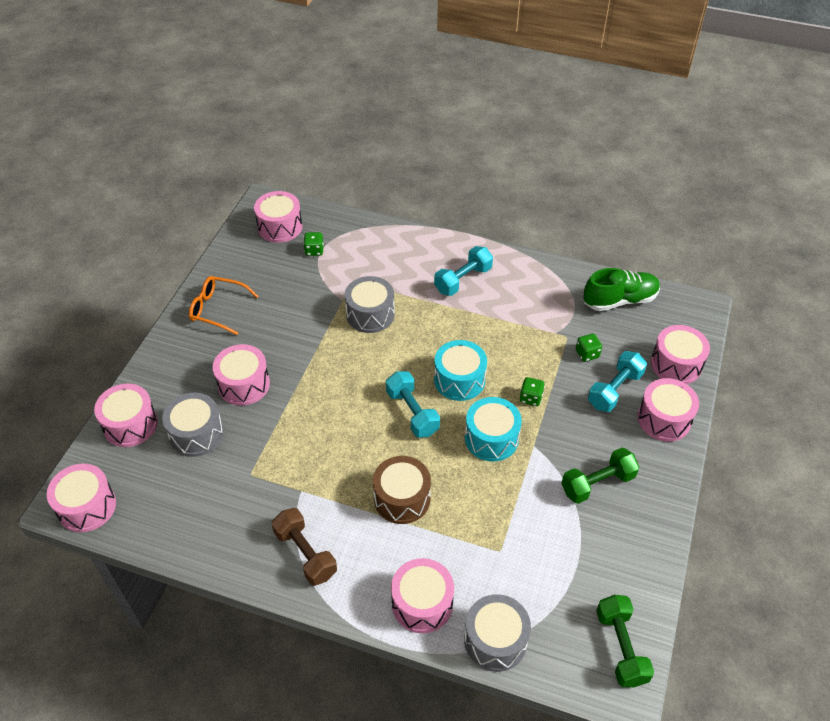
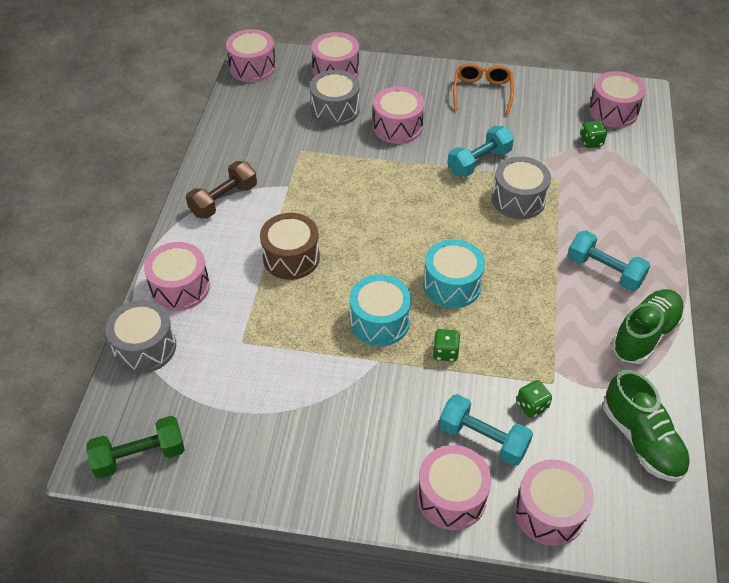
camera: 80 degrees right, 0 degrees up
(412, 412) = (396, 251): turquoise dumbbell -> turquoise dumbbell (479, 162)
(529, 273) = (645, 335): none -> green shoe
(597, 483) = (339, 426): green dumbbell -> none

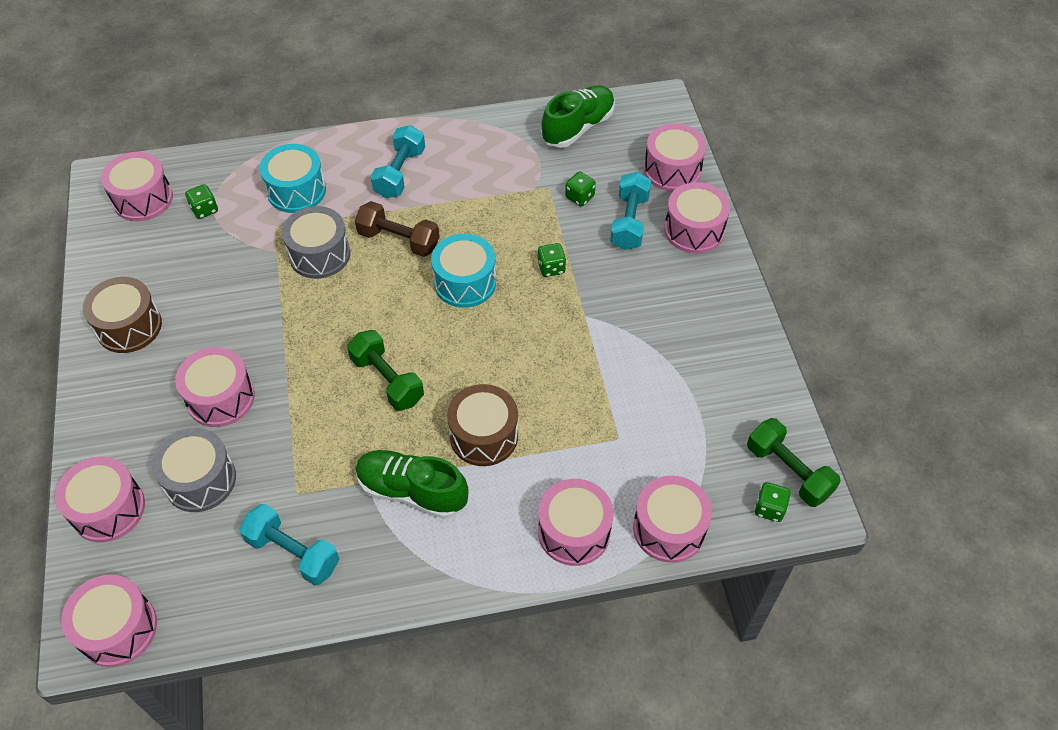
camera: 110 degrees left, 5 degrees up
(117, 425) = (769, 508): none -> green dice
(145, 347) = (669, 528): grey drum -> pink drum
(224, 200) = (417, 546): brown dumbbell -> brown dumbbell (399, 240)
(371, 214) = (387, 380): none -> green dumbbell
(379, 321) = (537, 328): turquoise drum -> turquoise drum (296, 191)
(479, 162) = (266, 301): turquoise dumbbell -> turquoise dumbbell (293, 553)
(482, 92) = (129, 326): orange glasses -> brown drum
(645, 335) = (467, 137): green shoe -> green shoe (412, 491)

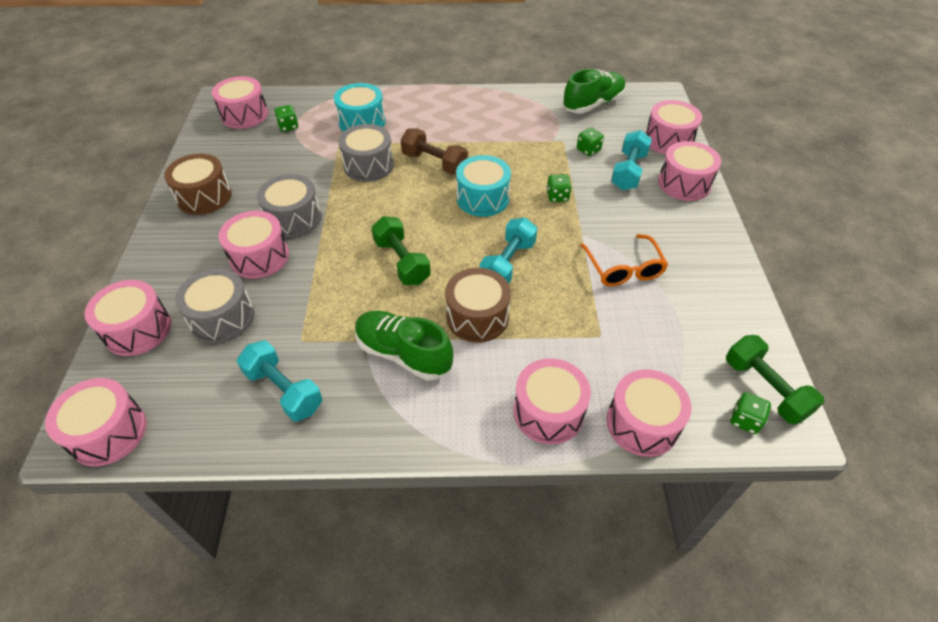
camera: 10 degrees right, 5 degrees down
(247, 341) = (293, 218): none -> grey drum
(400, 173) = (445, 119): turquoise dumbbell -> turquoise dumbbell (507, 264)
(635, 352) = (623, 268): none -> orange glasses

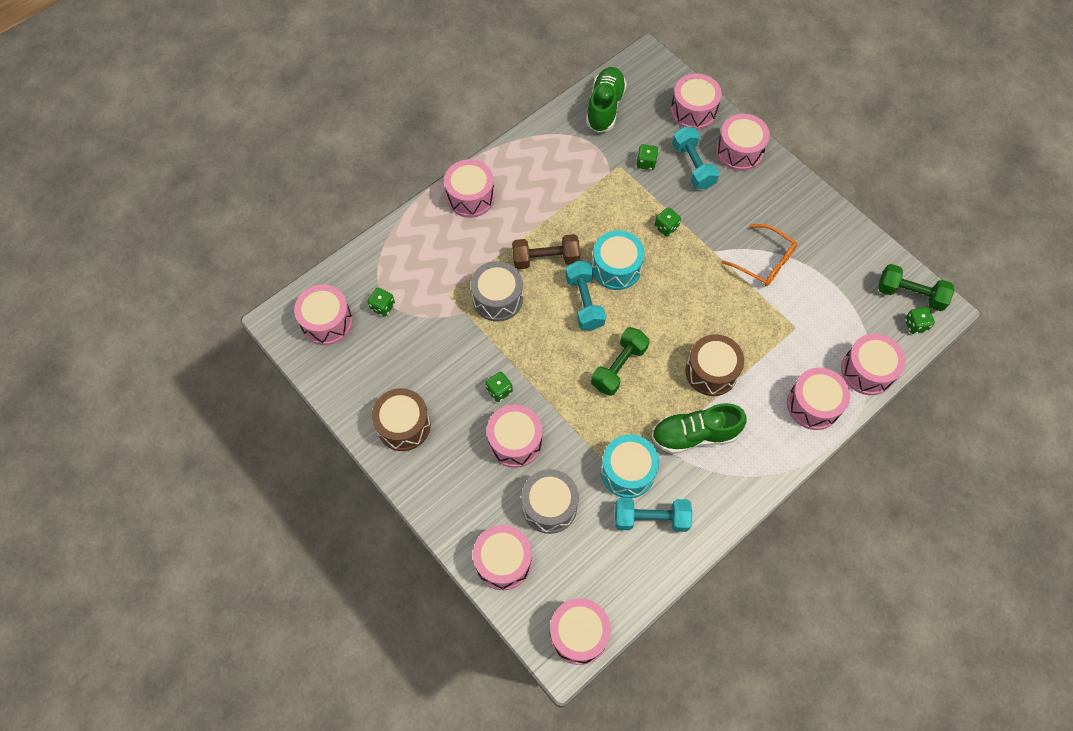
camera: 40 degrees left, 15 degrees up
(293, 218) = (499, 391): grey drum -> green dice
(362, 122) = (440, 257): turquoise drum -> turquoise drum (627, 471)
(402, 262) = (619, 367): green dumbbell -> green dumbbell turned 75 degrees counterclockwise
(427, 103) = (470, 197): none -> pink drum
(507, 264) = (689, 314): turquoise dumbbell -> turquoise dumbbell (584, 302)

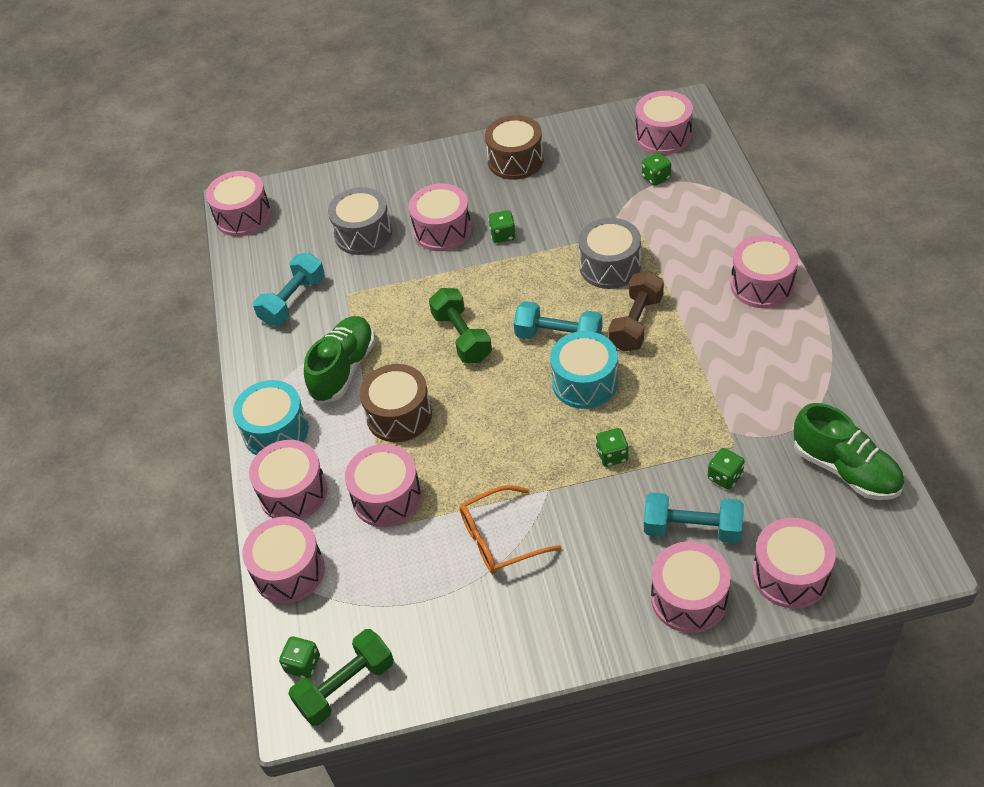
camera: 125 degrees right, 15 degrees down
(503, 561) = (341, 189): pink drum -> pink drum (387, 497)
(627, 471) = (349, 301): turquoise drum -> turquoise drum (276, 431)

